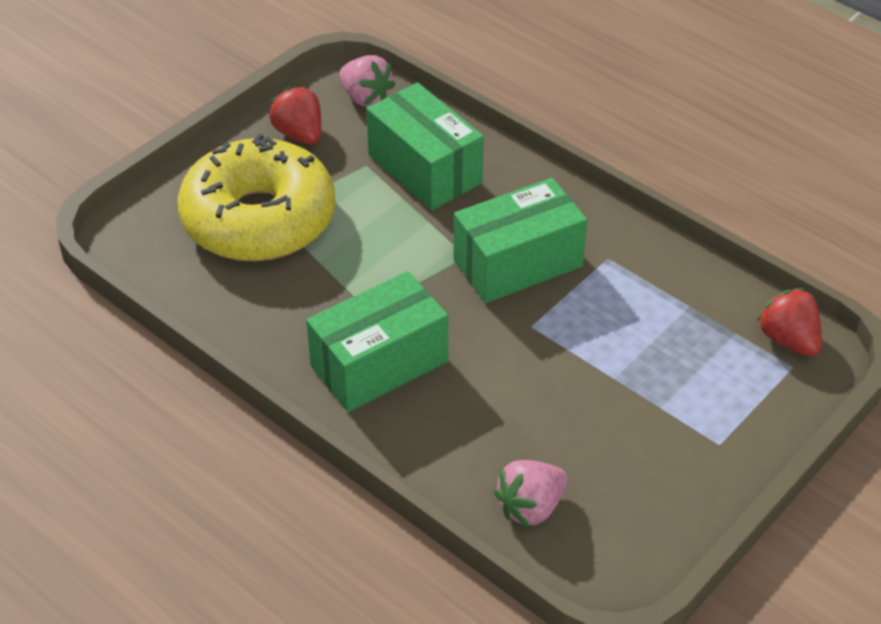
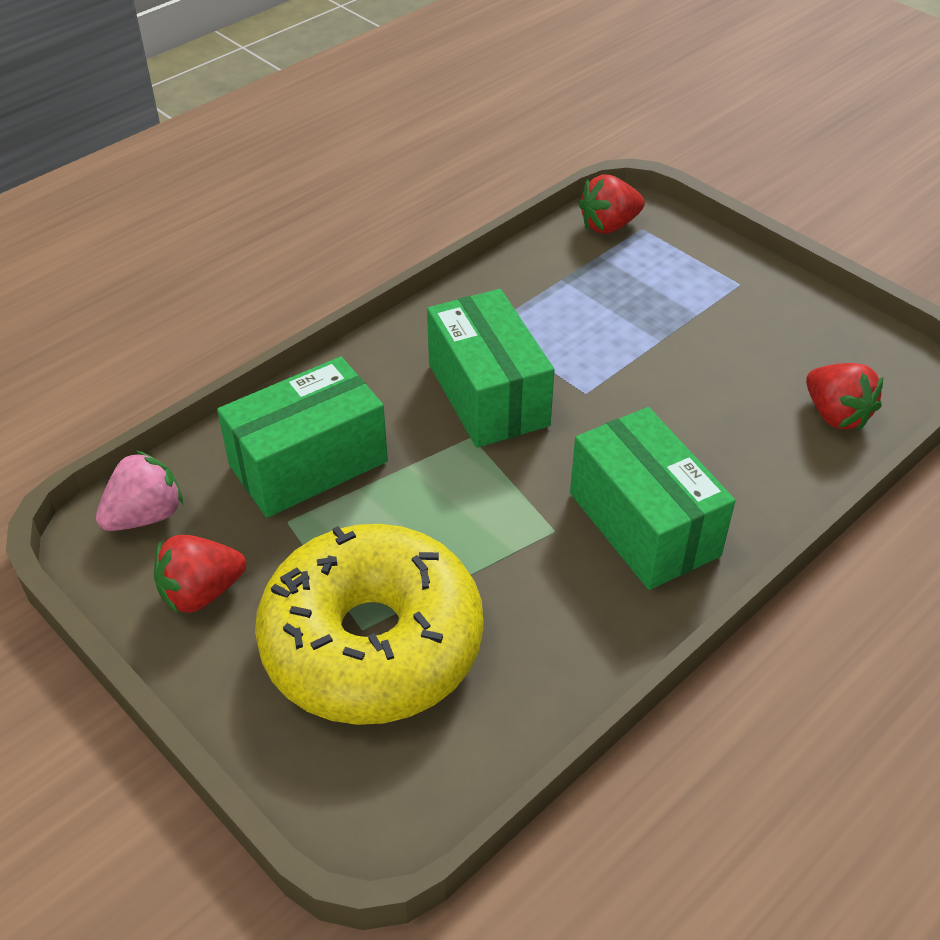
camera: 85 degrees left, 0 degrees up
(530, 507) = (835, 415): pink strawberry -> red strawberry

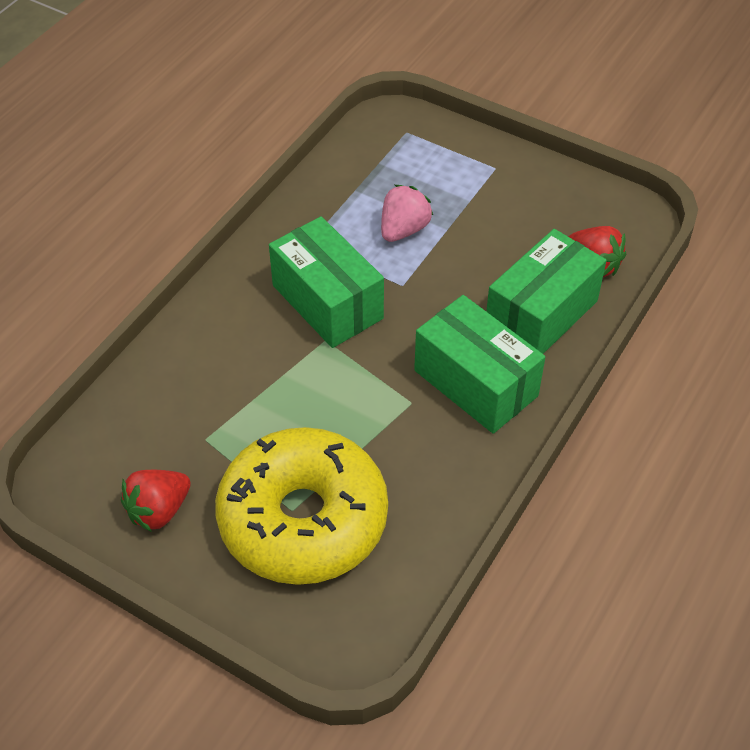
camera: 15 degrees left, 5 degrees up
(145, 515) = (90, 459): pink strawberry -> pink strawberry (403, 230)
(308, 464) = (205, 389): green box -> green box (541, 314)
(609, 225) = (379, 134): red strawberry -> none

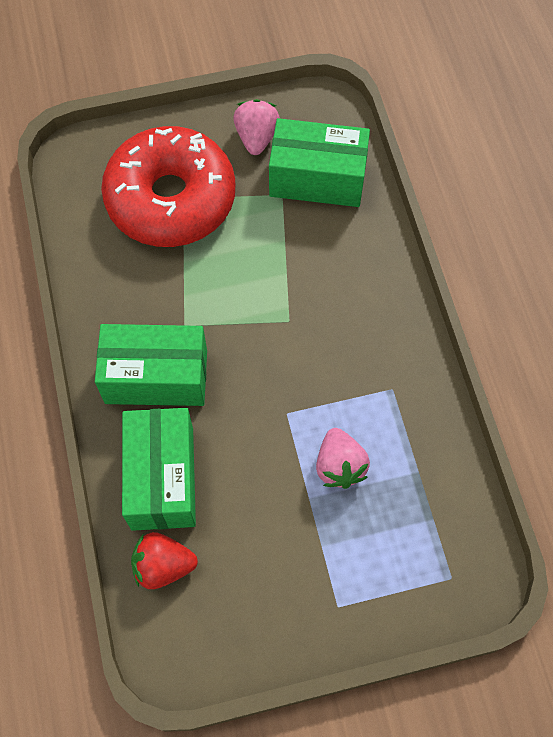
camera: 135 degrees right, 15 degrees up
(158, 510) = (256, 137): red strawberry -> pink strawberry
(303, 519) = (171, 199): yellow donut -> red donut
(327, 302) = (321, 351): green box -> green box (317, 178)

